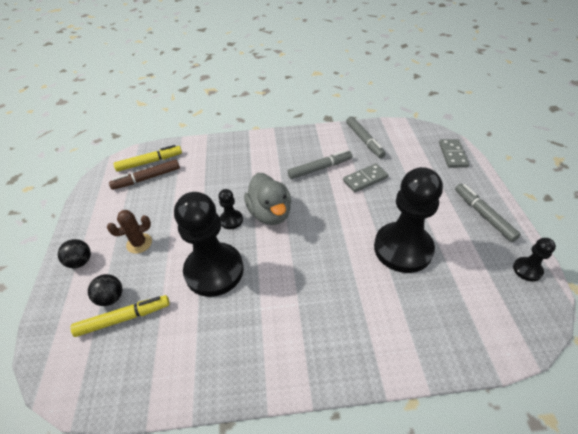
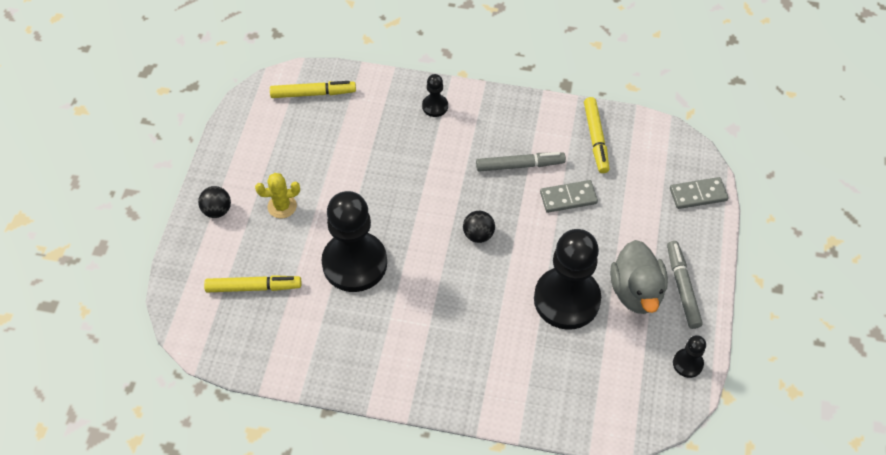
camera: 15 degrees right, 10 degrees up
(111, 298) = (244, 261): black ball -> black ball (478, 235)
(139, 243) = (282, 206): brown cactus -> yellow cactus
(147, 178) = (305, 118): brown marker -> none
(231, 220) = (390, 207): black pawn -> black pawn (435, 106)
(270, 213) = (436, 211): grey duck -> grey duck (636, 291)
(364, 140) = (596, 138): grey marker -> yellow marker
(452, 155) = (698, 195): grey domino -> grey domino turned 60 degrees clockwise

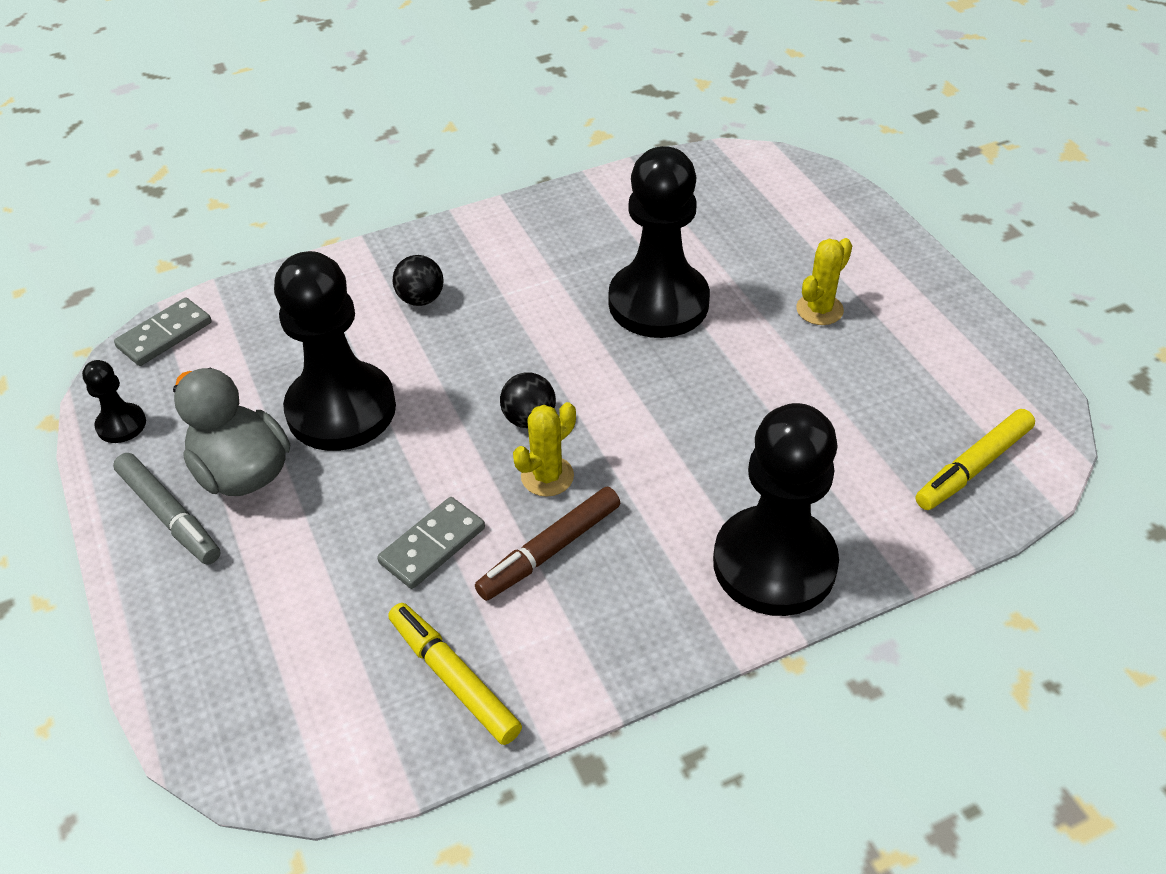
camera: 145 degrees right, 10 degrees down
(217, 210) = (887, 264): black ball -> black ball (421, 299)
(253, 287) = (745, 223): yellow marker -> none
(435, 106) = (774, 564): black pawn -> black pawn, size x2.28
(494, 200) = (547, 476): none -> yellow cactus
(520, 165) = (550, 551): grey marker -> brown marker
(698, 195) = (203, 683): grey domino -> grey domino (164, 335)

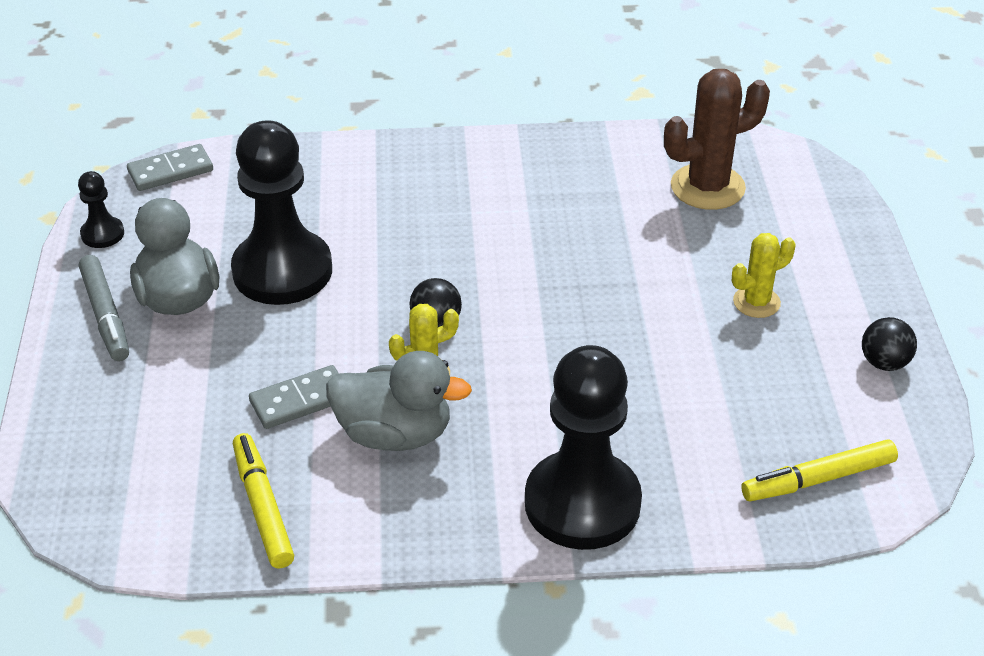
camera: 20 degrees right, 5 degrees down
(421, 299) = (397, 197): black ball -> black ball (884, 363)
(550, 551) = (394, 434): brown marker -> grey duck
(658, 303) = (607, 256): black pawn -> none
(713, 210) = (707, 187): none -> brown cactus

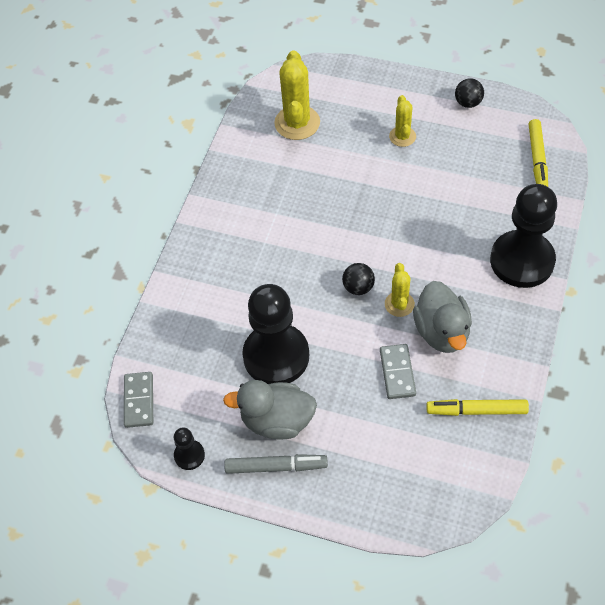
camera: 65 degrees left, 15 degrees up
(394, 434) = (442, 332): grey duck -> grey duck turned 135 degrees clockwise
(707, 187) = (297, 123): brown cactus -> yellow cactus

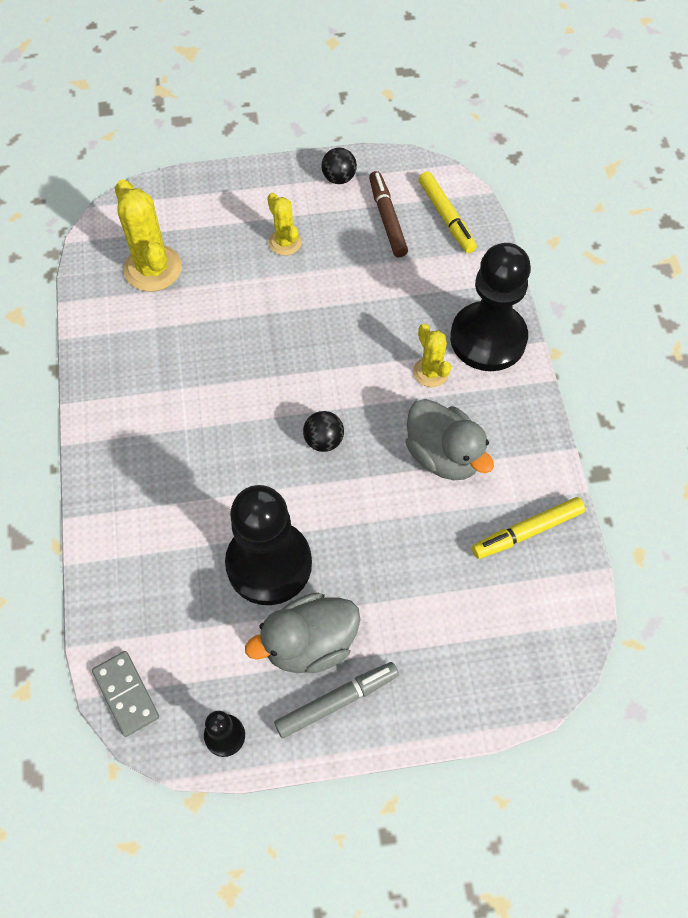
camera: 30 degrees left, 5 degrees up
(397, 372) = (418, 524): grey domino -> none
(399, 304) = (380, 442): yellow cactus -> yellow cactus (431, 372)
(489, 145) = (387, 219): none -> brown marker

